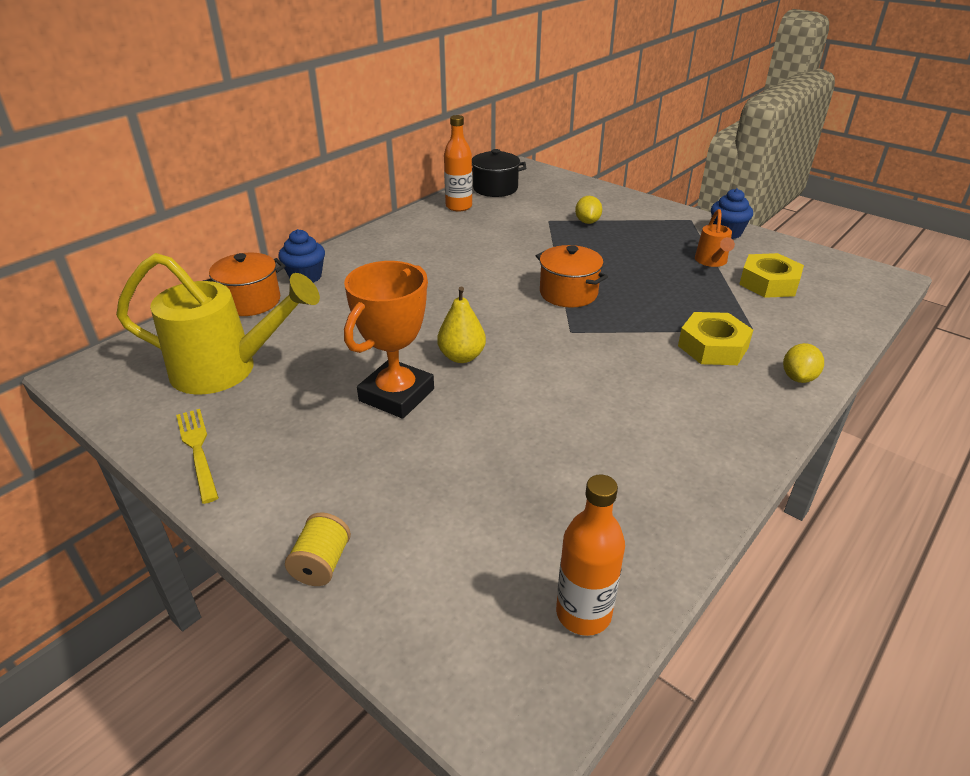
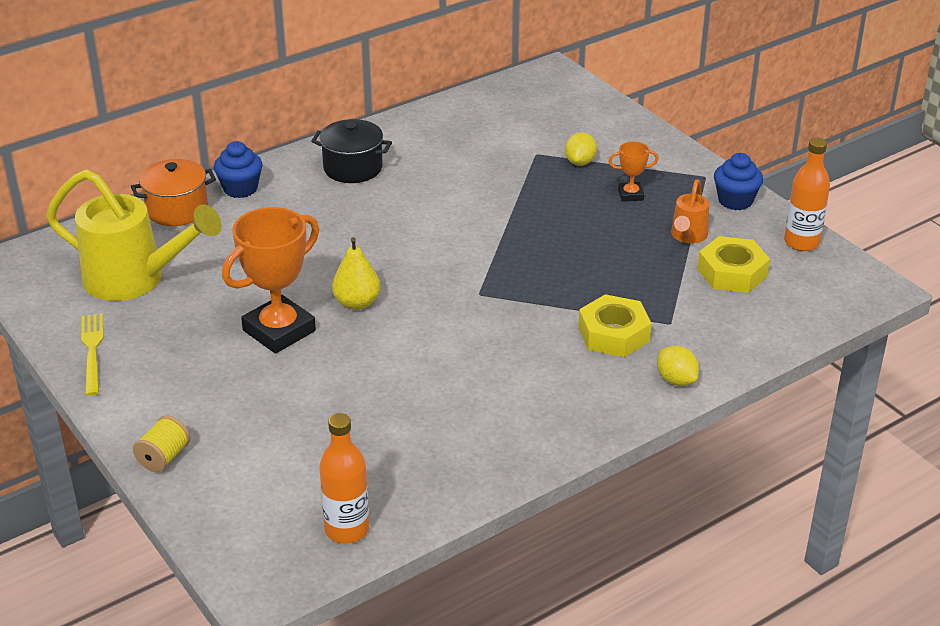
camera: 15 degrees right, 0 degrees up
(459, 206) = (443, 119): orange bottle -> orange bottle (801, 242)
(495, 188) = (499, 99): black pot -> black pot (353, 168)
(568, 293) = (502, 250): orange pot -> none
(643, 239) = (630, 195): none -> orange trophy
(798, 377) = (676, 380): yellow lemon -> yellow lemon turned 75 degrees counterclockwise

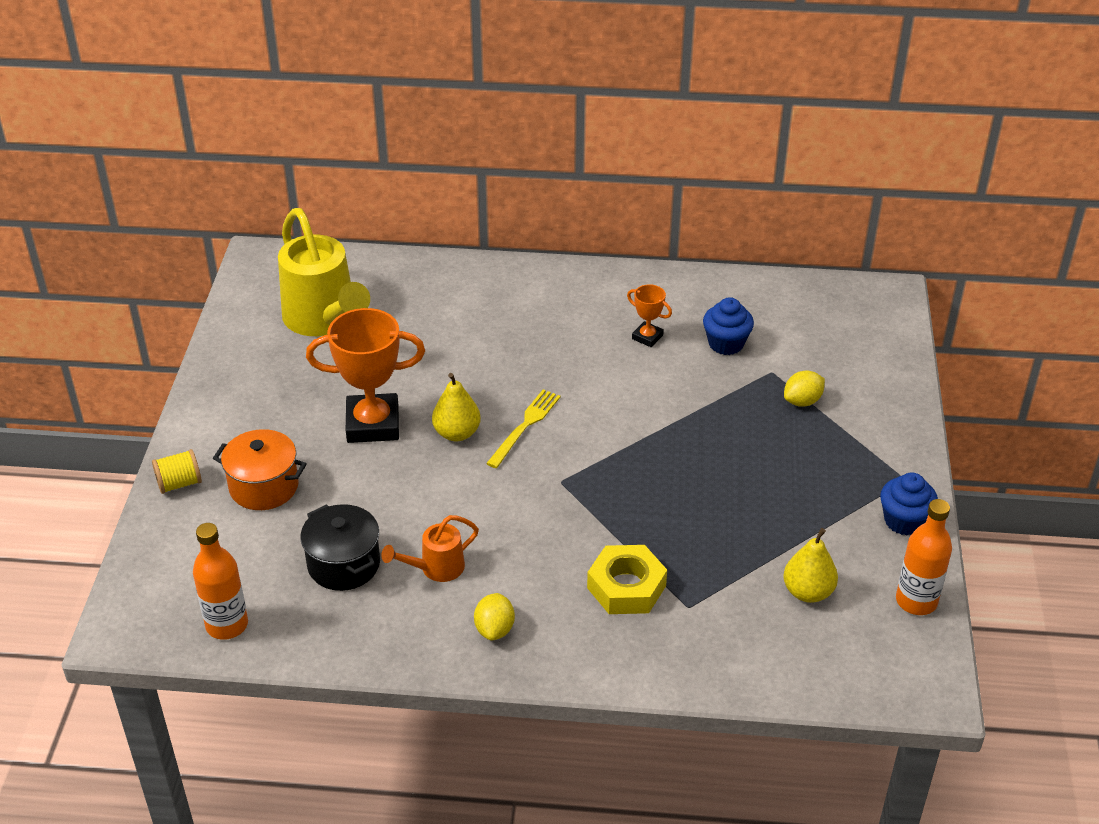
camera: 40 degrees right, 5 degrees up
(92, 351) = (231, 365): yellow fork -> yellow fork (525, 426)
(177, 210) = (421, 273): orange pot -> orange pot (264, 486)
(240, 189) = (488, 278): blue cupcake -> blue cupcake (726, 344)
(353, 168) = (598, 304): black pot -> black pot (344, 564)
(630, 195) = (809, 459): orange trophy -> orange trophy (647, 337)
(676, 380) = (626, 664): yellow lemon -> yellow lemon (494, 629)
(687, 236) = (811, 531): orange watering can -> orange watering can (436, 568)
(732, 272) = (808, 592): yellow nut -> yellow pear

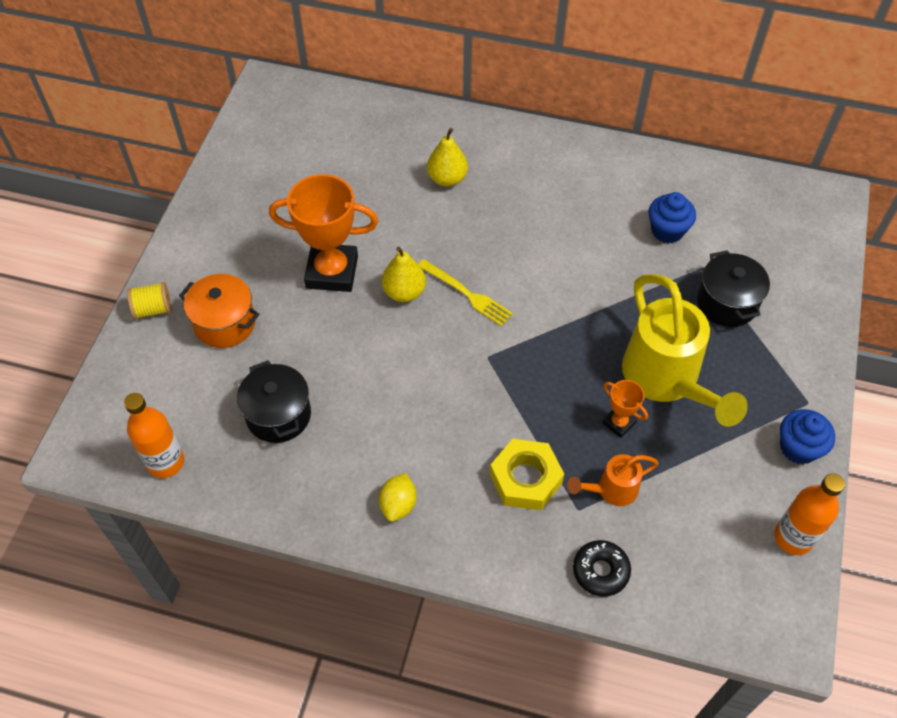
camera: 10 degrees right, 15 degrees up
(324, 320) = (310, 157): yellow watering can -> yellow watering can (666, 380)
(436, 568) = (358, 432): orange watering can -> orange watering can (611, 490)
(525, 426) = (466, 294): yellow fork -> yellow fork turned 90 degrees clockwise
(647, 337) = (596, 214): orange trophy -> orange trophy (619, 423)
(724, 659) = (600, 571): none -> black donut
(802, 401) = (727, 303): yellow lemon -> black pot
(808, 592) = (692, 511): yellow pear -> yellow pear (447, 179)

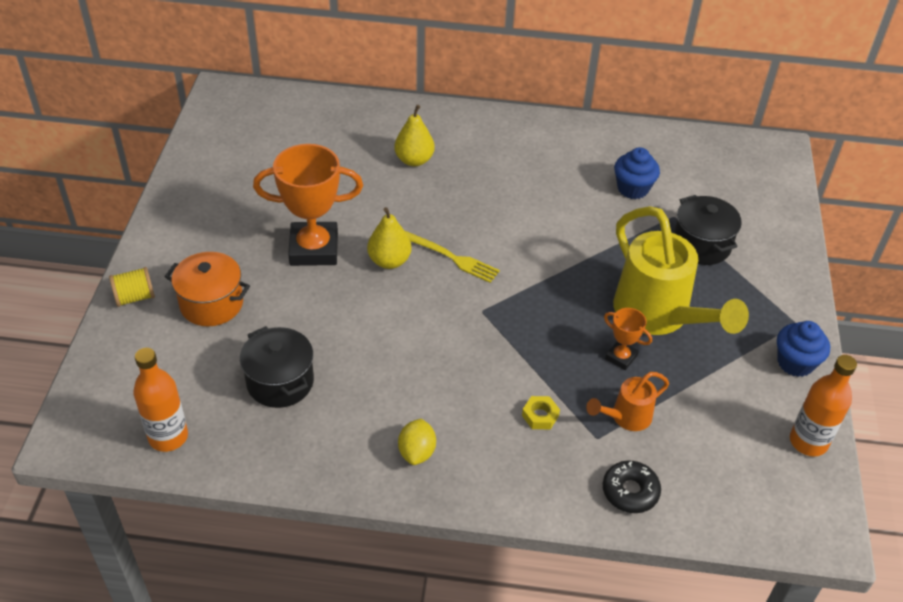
camera: 10 degrees left, 10 degrees down
(526, 479) = (540, 416): yellow nut -> yellow nut, size x0.51

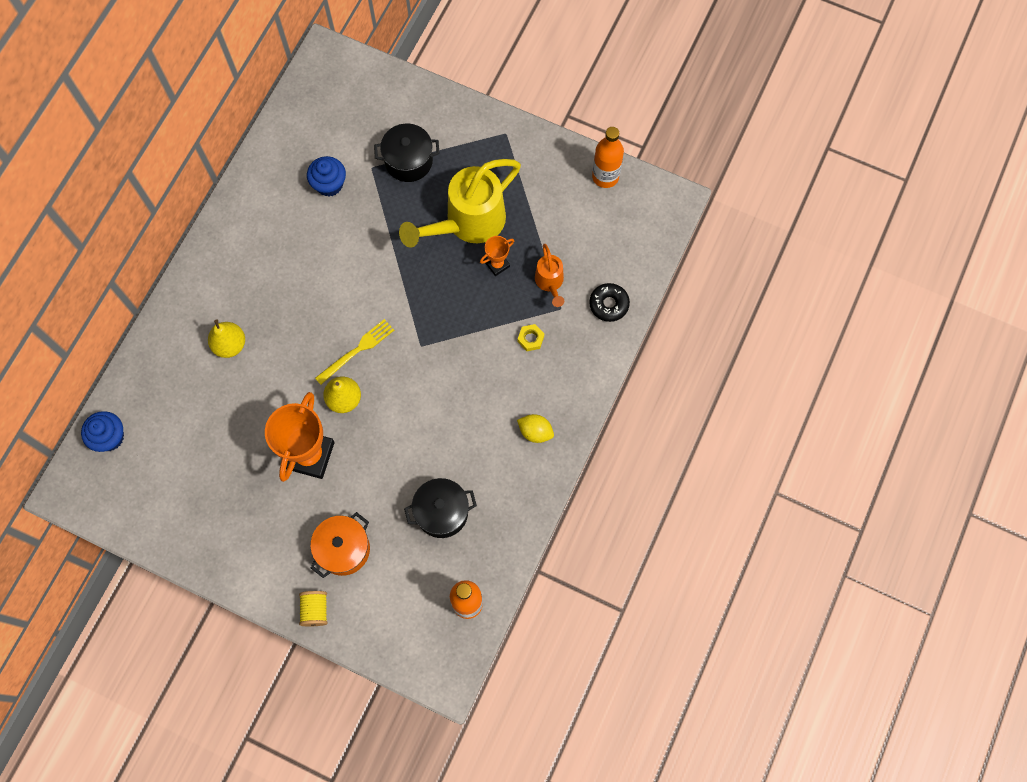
camera: 70 degrees left, 25 degrees up
(658, 316) = (468, 222): yellow watering can -> yellow watering can turned 150 degrees clockwise
(795, 363) = (540, 151): blue cupcake -> blue cupcake (109, 437)

